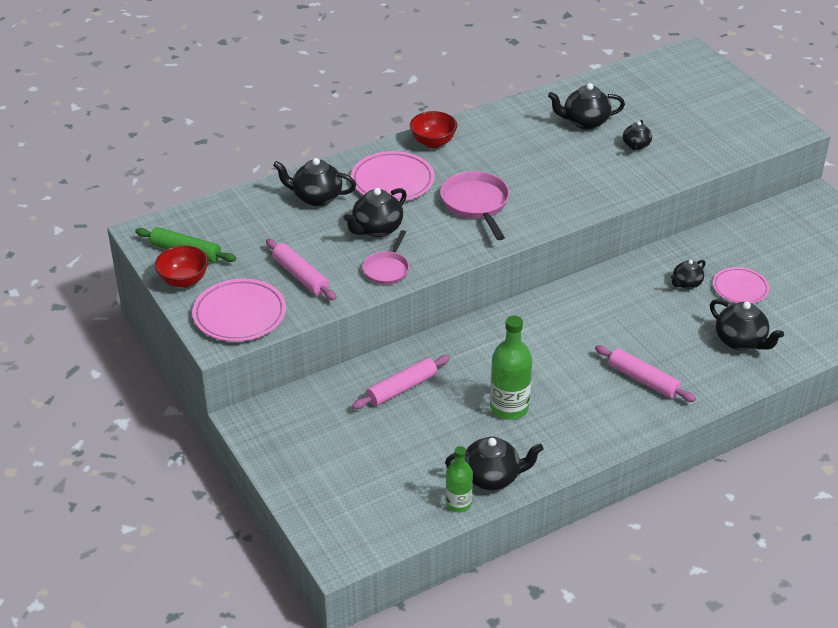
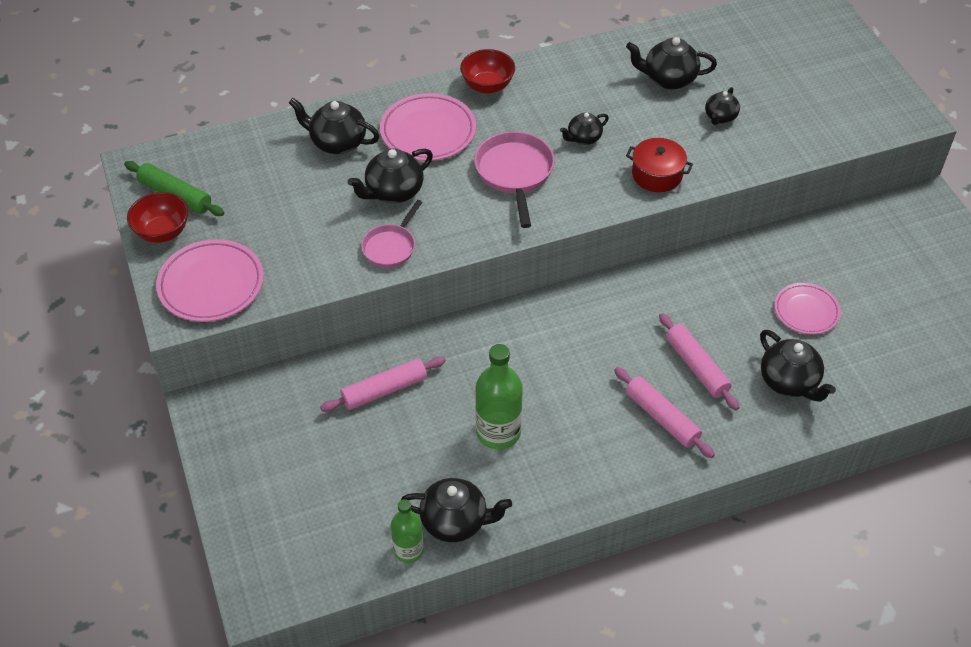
camera: 10 degrees right, 10 degrees up
(300, 276) = (292, 243): pink rolling pin -> pink rolling pin (696, 366)
(596, 192) = (657, 175): none -> red pot
(686, 283) = (744, 296): black teapot -> black teapot (583, 138)

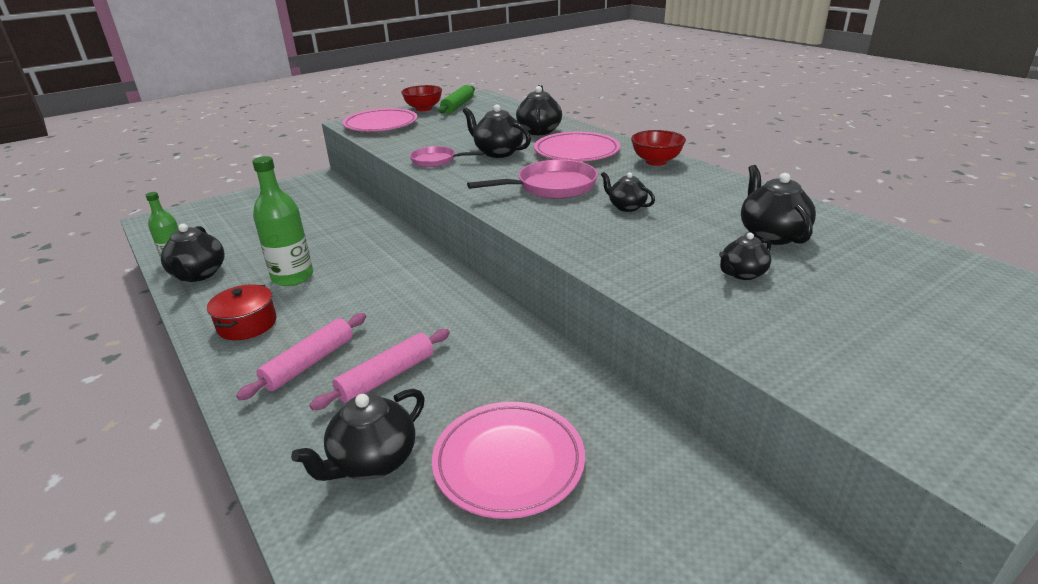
camera: 75 degrees right, 20 degrees down
(384, 390) = (337, 226): pink rolling pin -> none
(657, 175) = (604, 249): red pot -> red pot (247, 324)
(720, 117) = (742, 274): black teapot -> black teapot turned 45 degrees counterclockwise
(806, 311) = (508, 462): pink plate -> pink plate, size x1.54

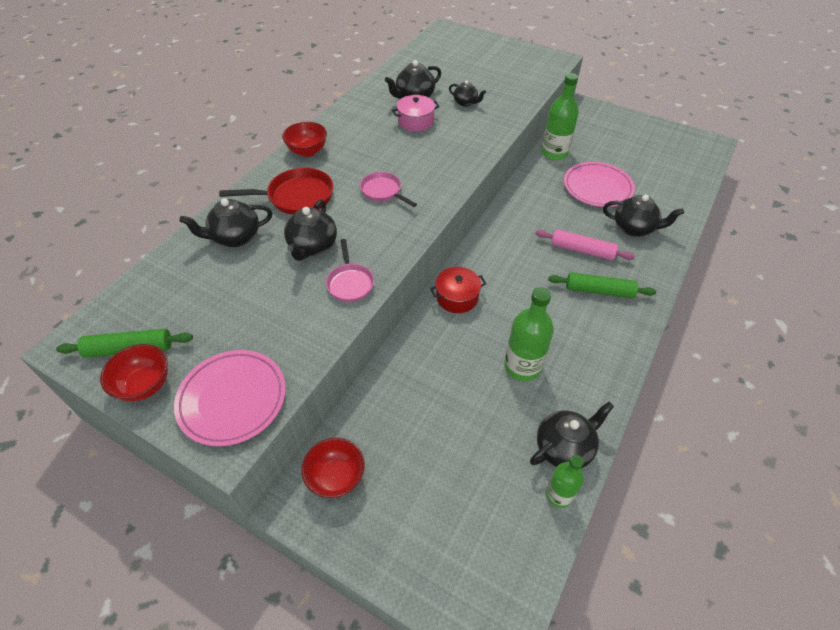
camera: 115 degrees left, 20 degrees up
(247, 324) = (593, 352): red pot -> red pot (457, 297)
(309, 363) = (599, 290): pink rolling pin -> green rolling pin
(317, 190) = (336, 477): none -> red bowl
(551, 187) = (383, 191): pink pan -> pink pan, size x0.64
(576, 152) = (296, 197): pink plate -> red pan
(626, 207) = (402, 150): black teapot -> none
(651, 445) = (554, 153): none -> green bottle
(696, 225) = (416, 121): none -> pink pot

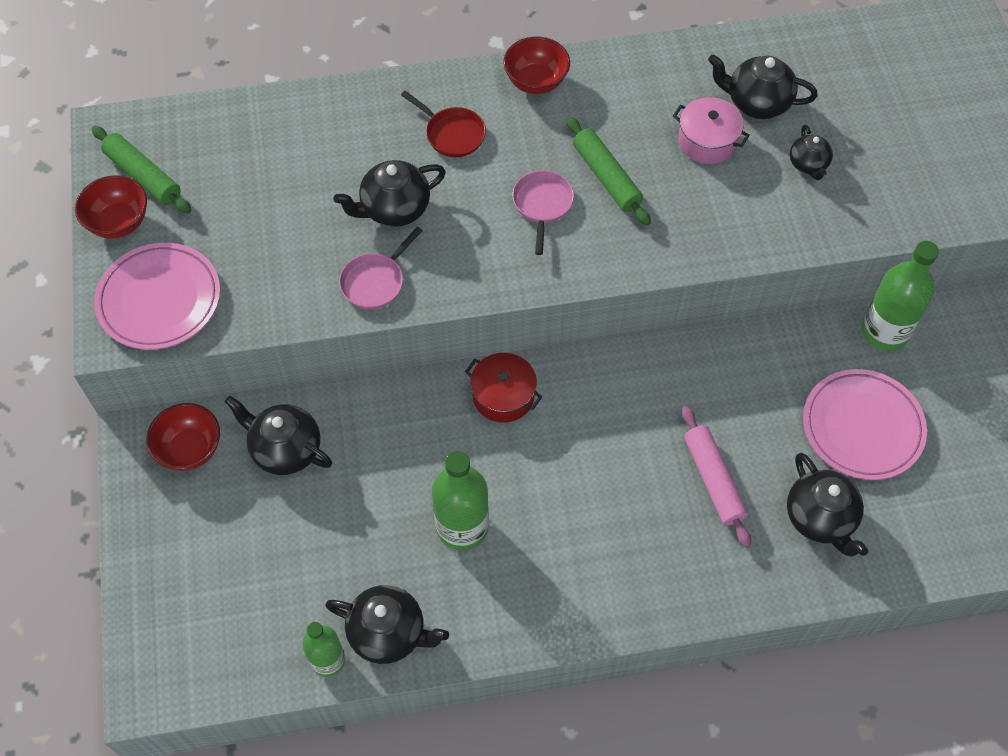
camera: 50 degrees right, 10 degrees up
(235, 237) = (343, 133): black teapot -> black teapot (285, 449)
(296, 197) = (452, 134): red pan -> red pan, size x0.64
(599, 290) = (657, 540): green rolling pin -> green rolling pin (606, 177)

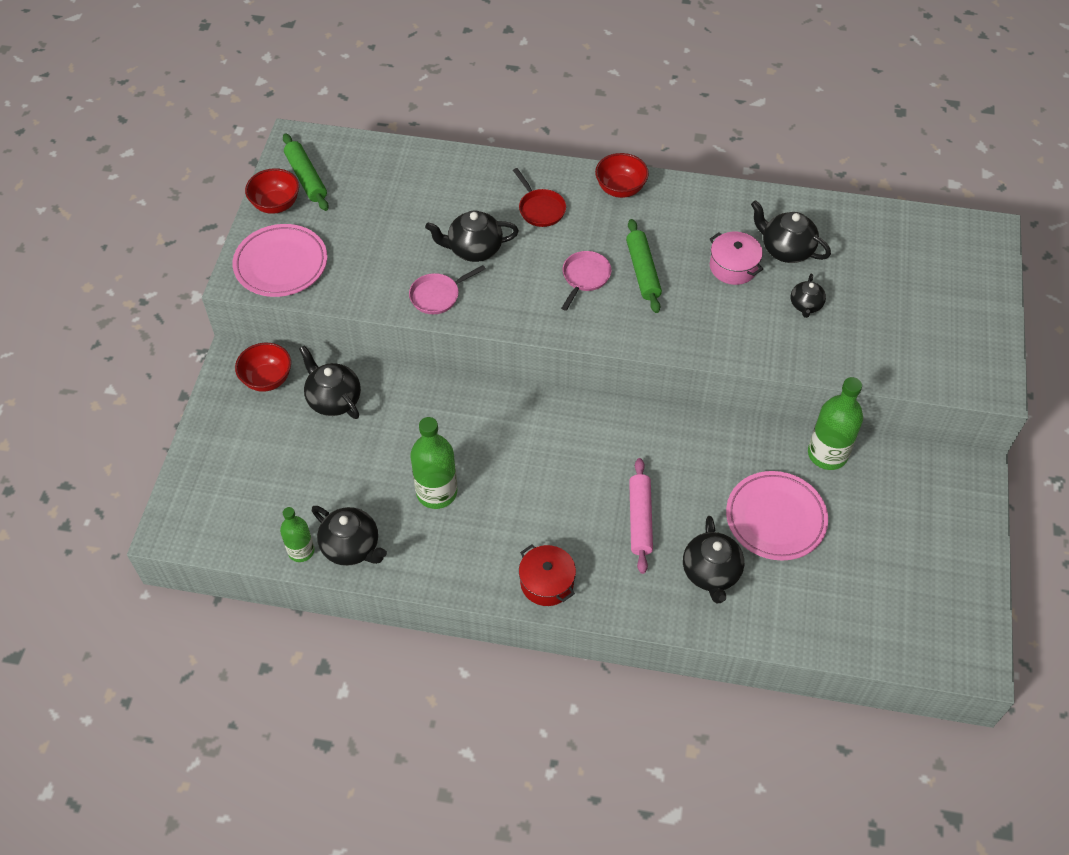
camera: 20 degrees right, 5 degrees down
(503, 396) = (507, 411): red pot -> red pot (547, 582)

